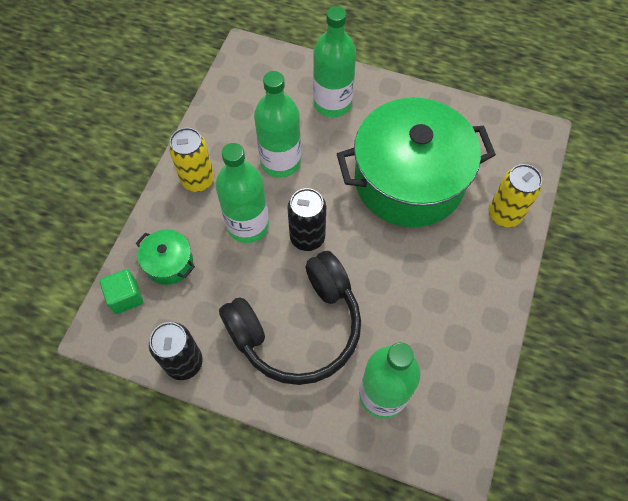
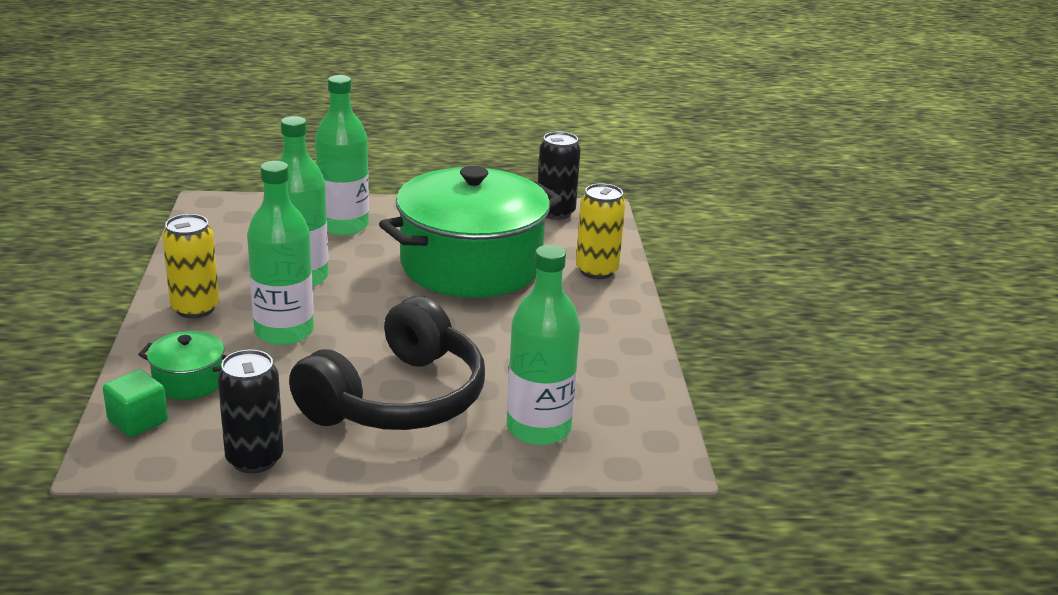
camera: 25 degrees left, 35 degrees down
(307, 237) = (369, 327): black can -> black can (555, 212)

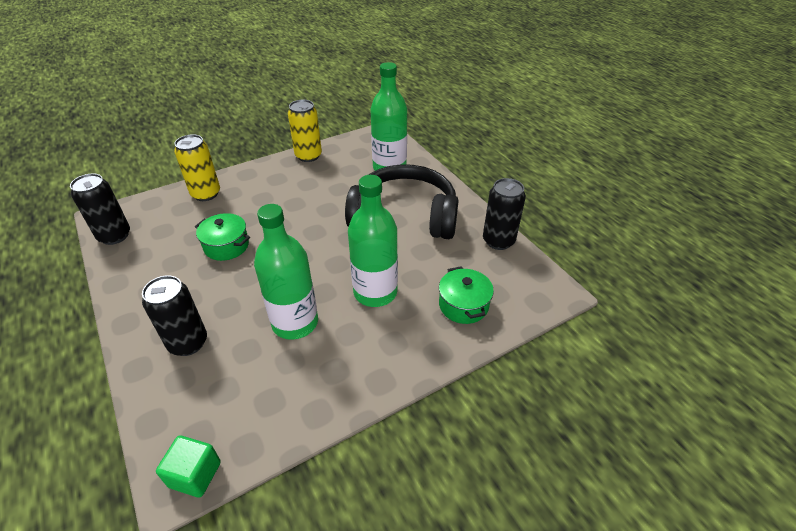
camera: 115 degrees left, 15 degrees up
(138, 421) = (517, 303): green cube -> green cube (195, 474)
(195, 308) = (381, 357): yellow can -> yellow can (308, 156)
(343, 226) = (188, 343): green bottle -> black can
(471, 265) = (226, 246): green pot -> green pot, size x0.41

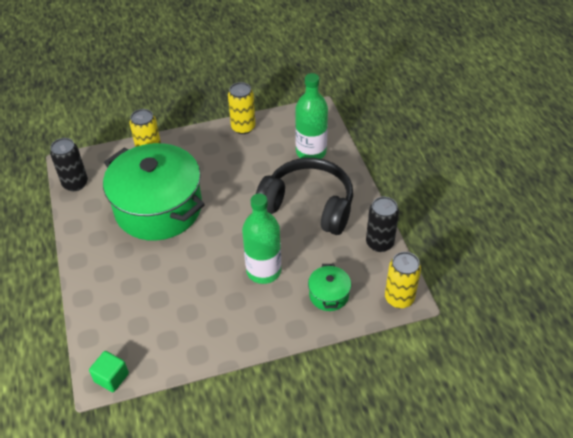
camera: 15 degrees right, 5 degrees up
(188, 343) = (119, 285): black can -> none
(226, 246) = (158, 208): green pot -> green pot, size x2.43
(295, 323) = (197, 284): green bottle -> none
(546, 294) = (399, 298): none -> yellow can

